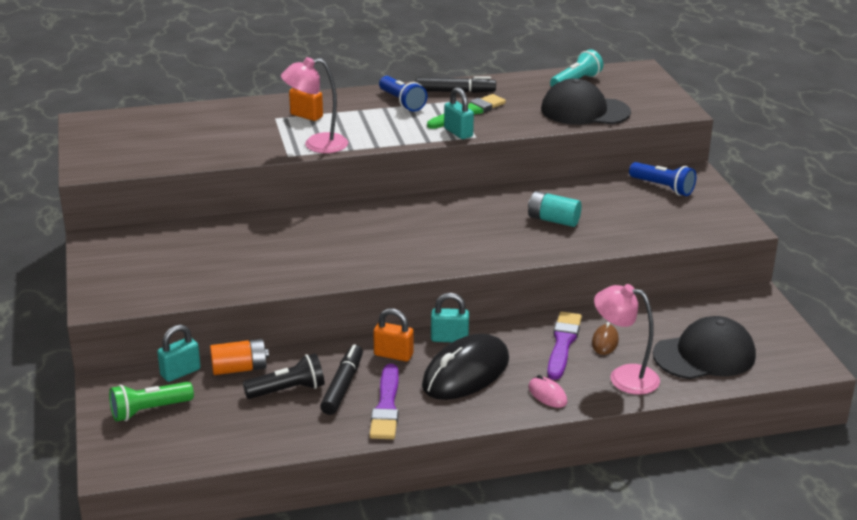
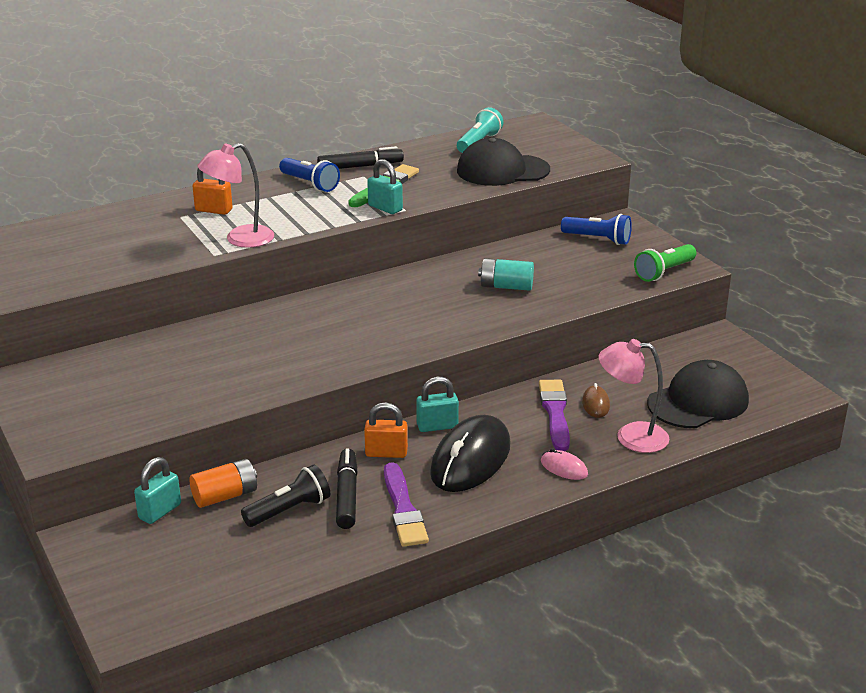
camera: 15 degrees left, 0 degrees up
(149, 410) = (142, 560): green flashlight -> green flashlight (664, 272)

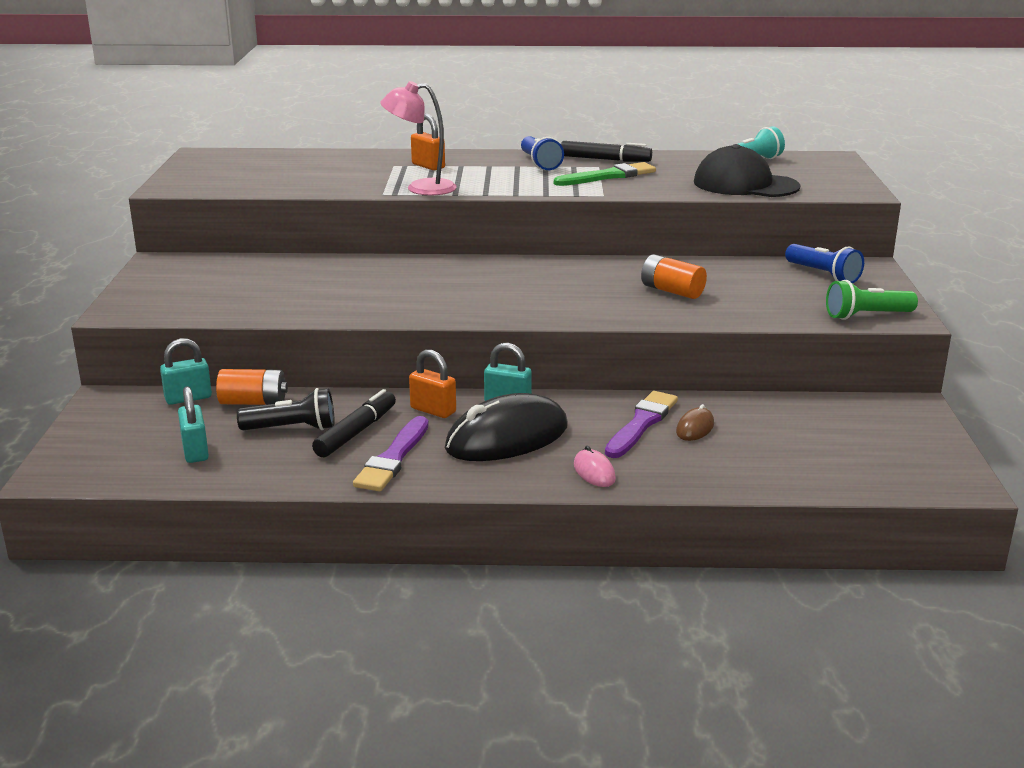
camera: 30 degrees right, 5 degrees down
(385, 208) = (585, 191): turquoise padlock -> turquoise padlock (195, 451)
(506, 286) = (672, 291): turquoise battery -> orange battery
(631, 437) = (701, 466): pink lamp -> none
(698, 402) = (817, 457): black cap -> none

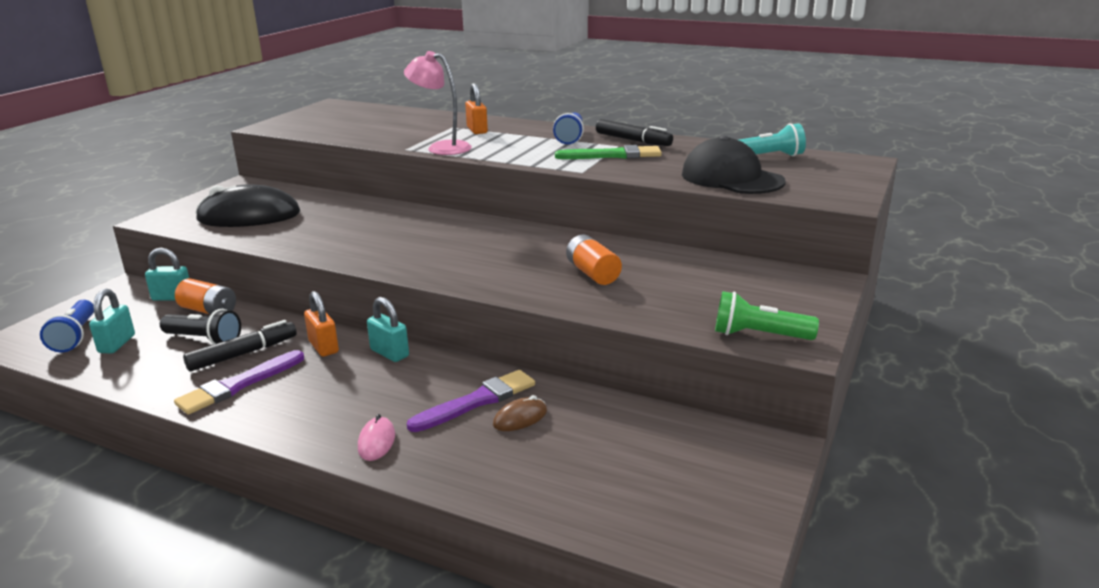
camera: 25 degrees right, 0 degrees up
(507, 438) = (347, 388): black mouse -> black mouse (249, 216)
(823, 275) = (765, 282): blue flashlight -> blue flashlight (75, 336)

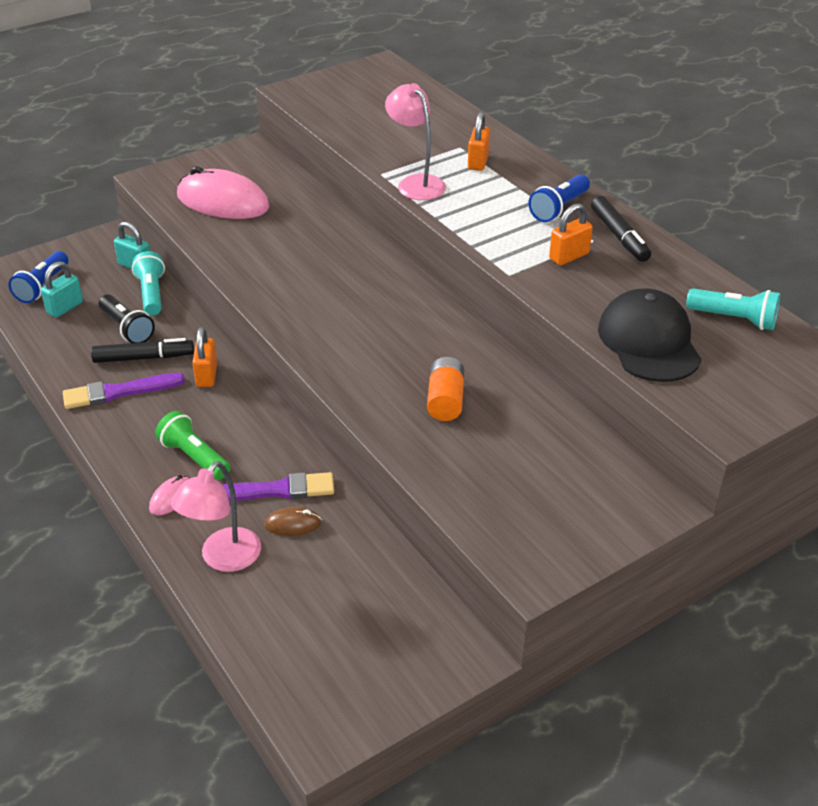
camera: 30 degrees right, 15 degrees up
(208, 310) = (151, 294): orange battery -> turquoise flashlight
(249, 216) = (223, 202): black mouse -> pink mouse
(389, 353) = (251, 405): turquoise padlock -> none
(480, 467) = (223, 559): none -> pink lamp
(612, 155) = (569, 256): green brush -> orange padlock
(759, 335) = (511, 544): green flashlight -> green flashlight (194, 457)

